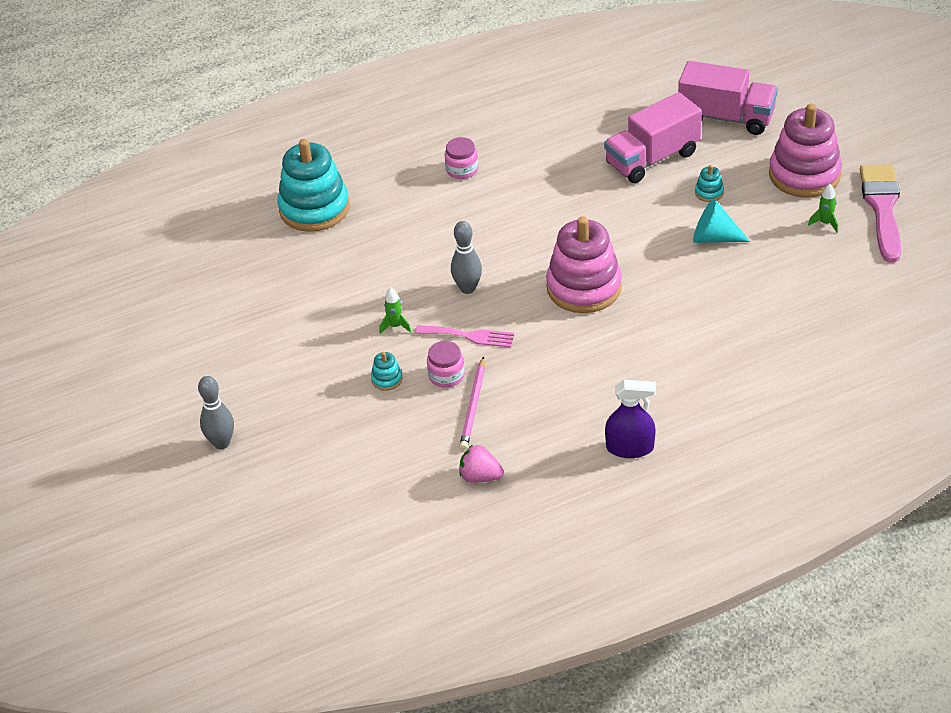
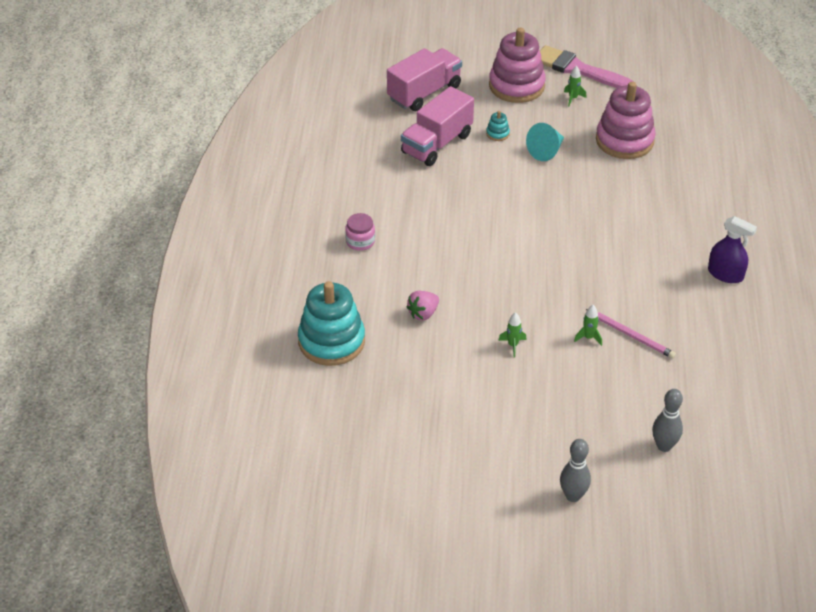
camera: 65 degrees left, 0 degrees up
(387, 379) = (569, 372): turquoise stacking toy -> none
(446, 375) = (588, 337): pink jar -> green rocket
(467, 288) = (501, 290): grey bowling pin -> grey bowling pin (664, 446)
(469, 336) = (555, 309): pink fork -> none
(480, 476) = (706, 359): pink strawberry -> pink strawberry (423, 313)
(584, 287) = (548, 231): pink stacking toy -> pink stacking toy (624, 140)
(630, 447) = (725, 274): purple spray bottle -> purple spray bottle turned 90 degrees clockwise
(652, 158) = (437, 144): pink truck -> pink truck turned 45 degrees clockwise

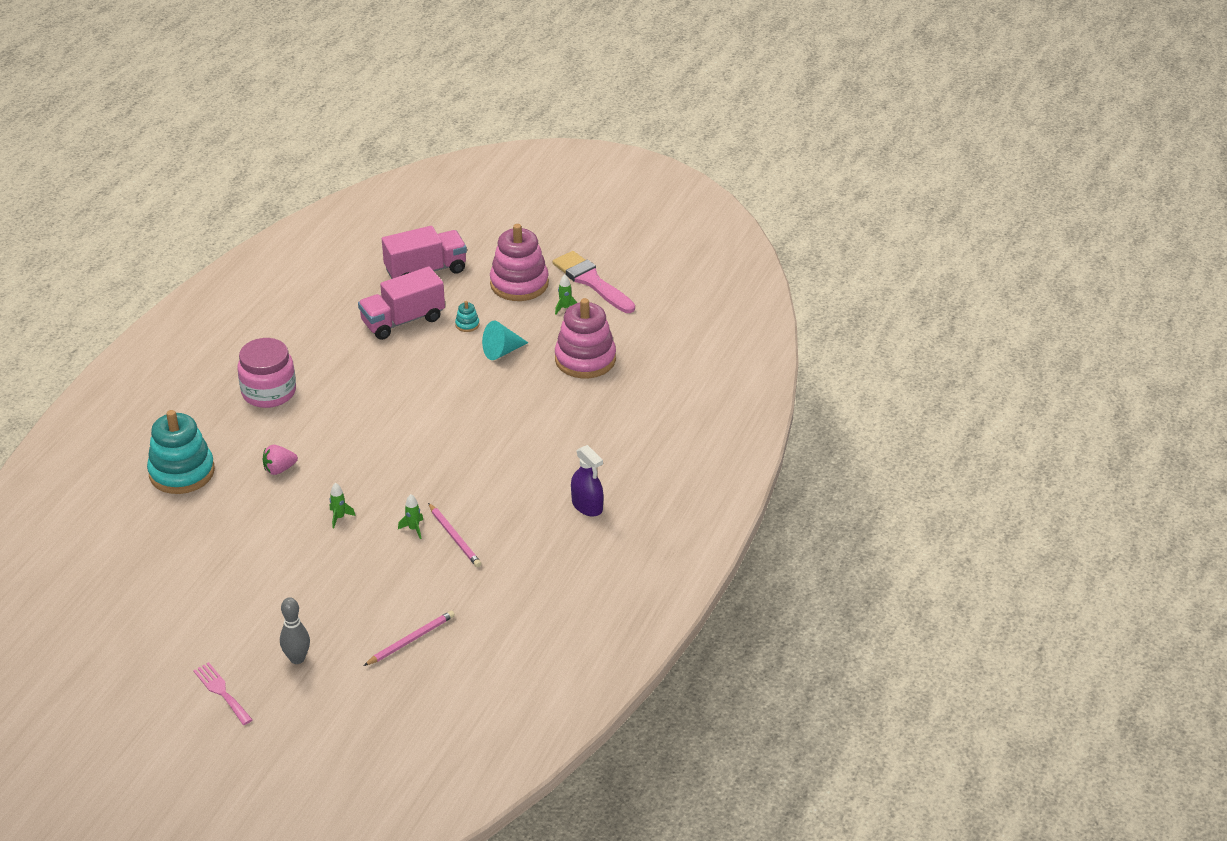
camera: 20 degrees right, 5 degrees down
(360, 241) = (269, 392): pink jar -> pink jar, size x1.88
(525, 551) = (221, 692): none -> pink fork
(664, 446) = (411, 640): grey bowling pin -> pink pencil

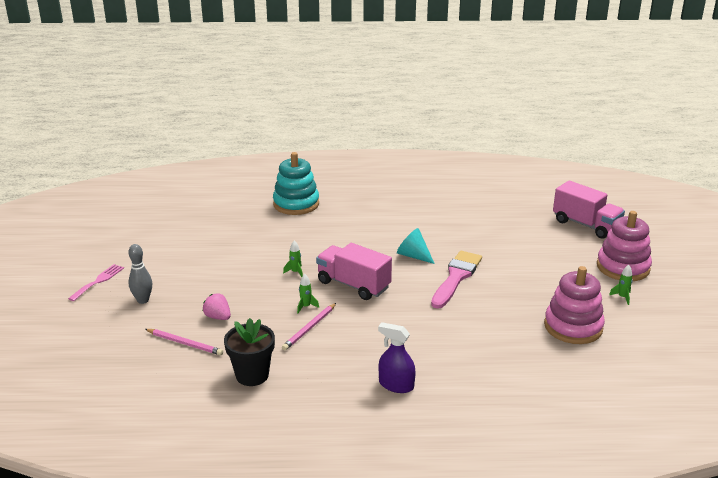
camera: 65 degrees right, 10 degrees down
(269, 392) = (397, 208): pink jar -> none
(279, 469) = (326, 235): pink strawberry -> pink strawberry (218, 317)
(403, 320) = (522, 233): pink truck -> pink truck (353, 285)
(467, 324) = (549, 259): turquoise stacking toy -> none
(502, 351) = (537, 284): turquoise cone -> turquoise cone (413, 256)
(503, 601) = (252, 375): none -> black flower pot
(587, 506) = (396, 385): purple spray bottle -> purple spray bottle turned 90 degrees clockwise
(591, 281) = (670, 300): pink brush -> pink brush (456, 277)

